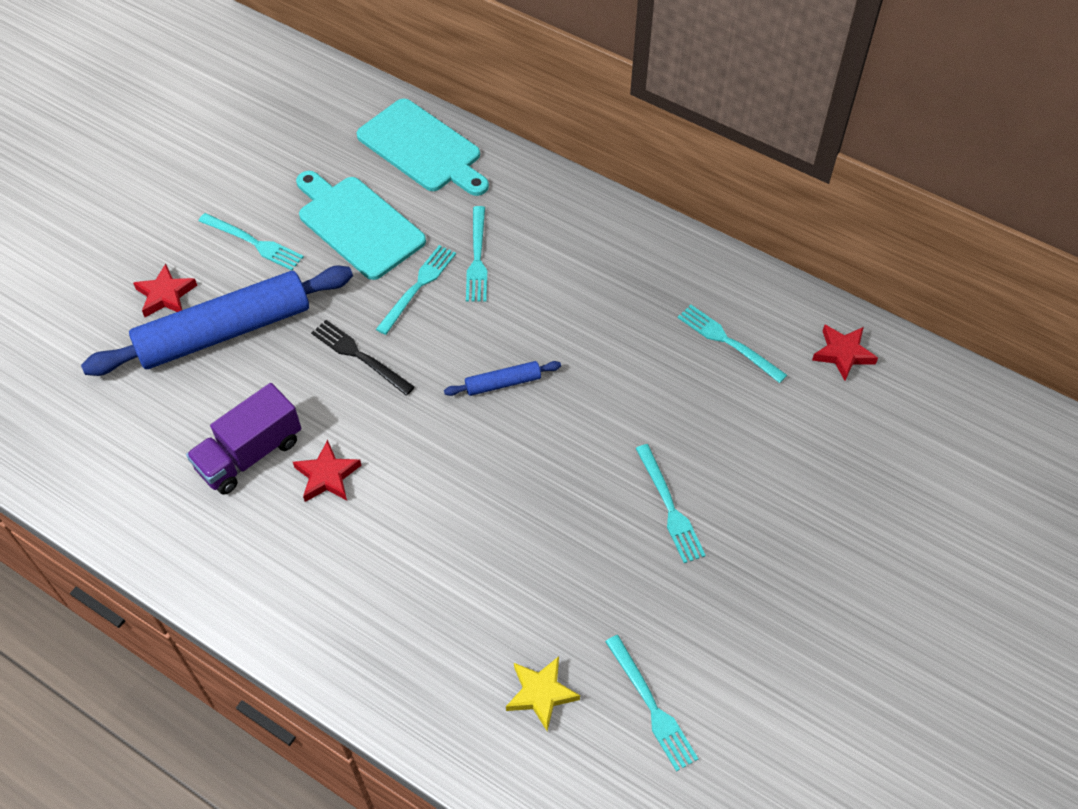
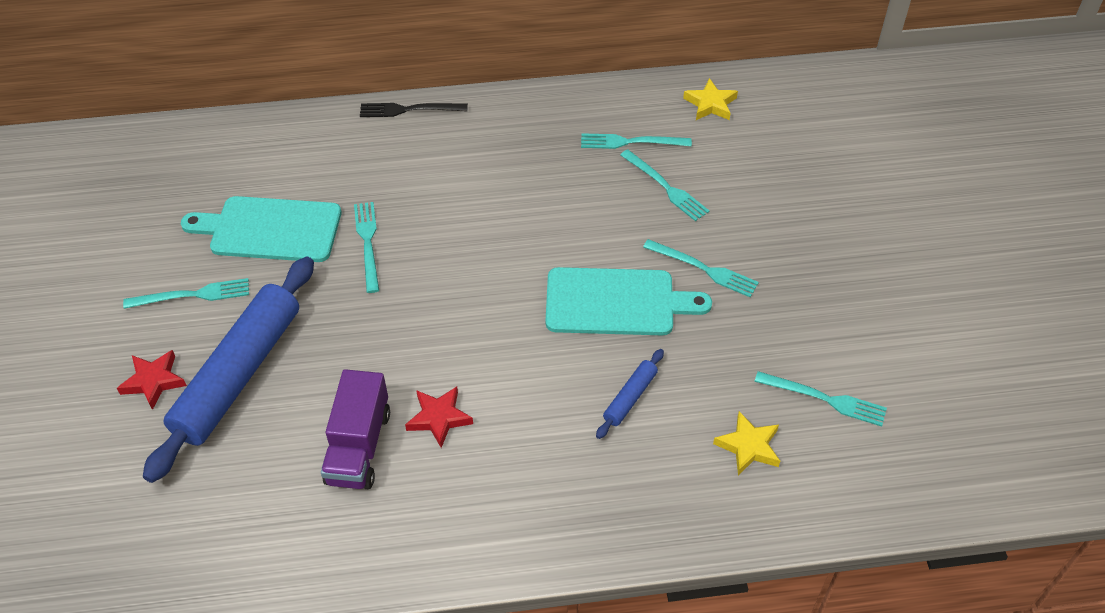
camera: 40 degrees left, 5 degrees down
(360, 356) = (373, 319): black fork -> black fork (409, 110)
(423, 148) = (266, 146): turquoise cutting board -> turquoise cutting board (616, 302)
(477, 258) = (393, 196): turquoise fork -> turquoise fork (665, 187)
(503, 383) = (504, 267): blue rolling pin -> blue rolling pin (630, 397)
(843, 354) = (710, 104): red star -> yellow star

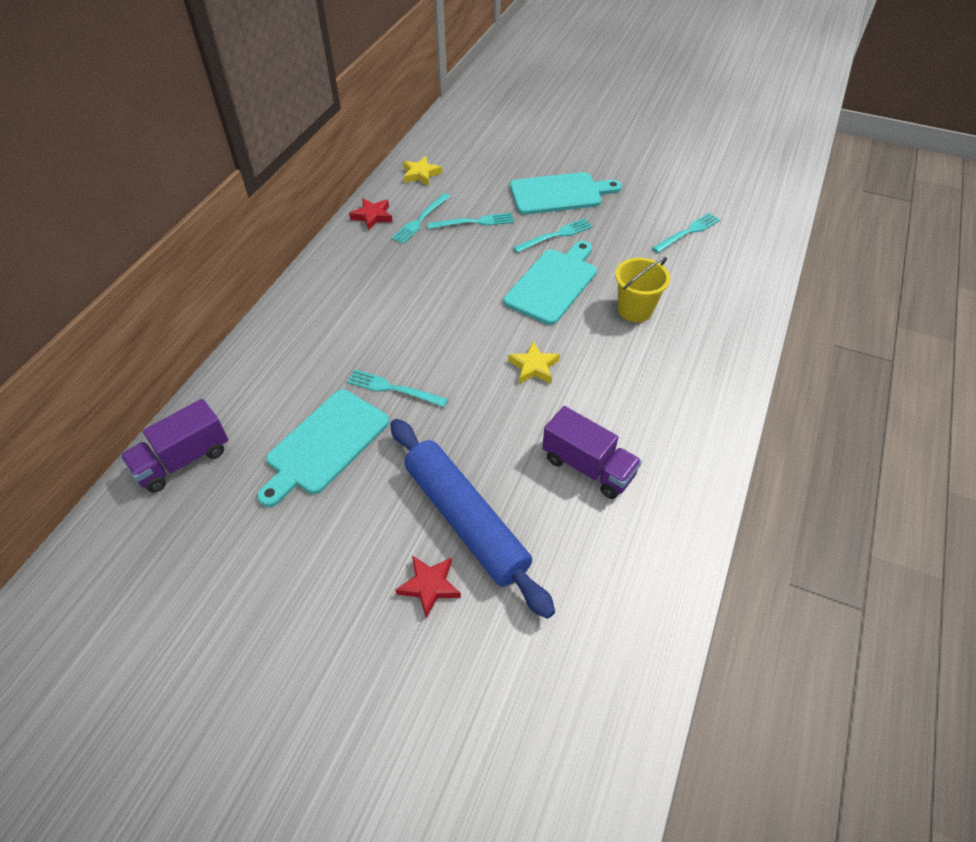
camera: 60 degrees left, 0 degrees up
(192, 295) = (353, 525): turquoise fork -> none
(202, 148) = (183, 460): none -> purple truck
(409, 110) = (276, 313): black fork -> none
(439, 418) = (591, 411): red star -> red star (372, 216)
(630, 397) = (635, 310): blue rolling pin -> yellow bucket
(748, 446) = (703, 276): yellow star -> yellow star (534, 367)
(787, 239) = (559, 194): none -> turquoise cutting board

